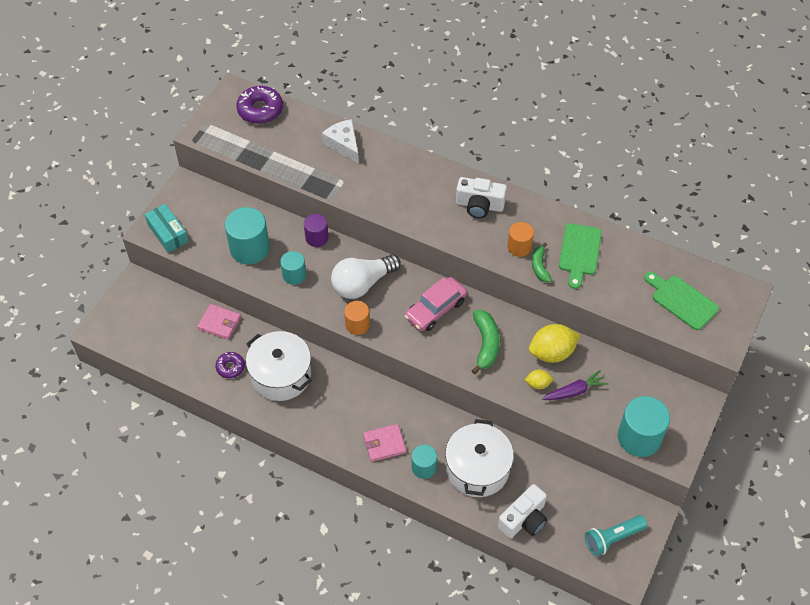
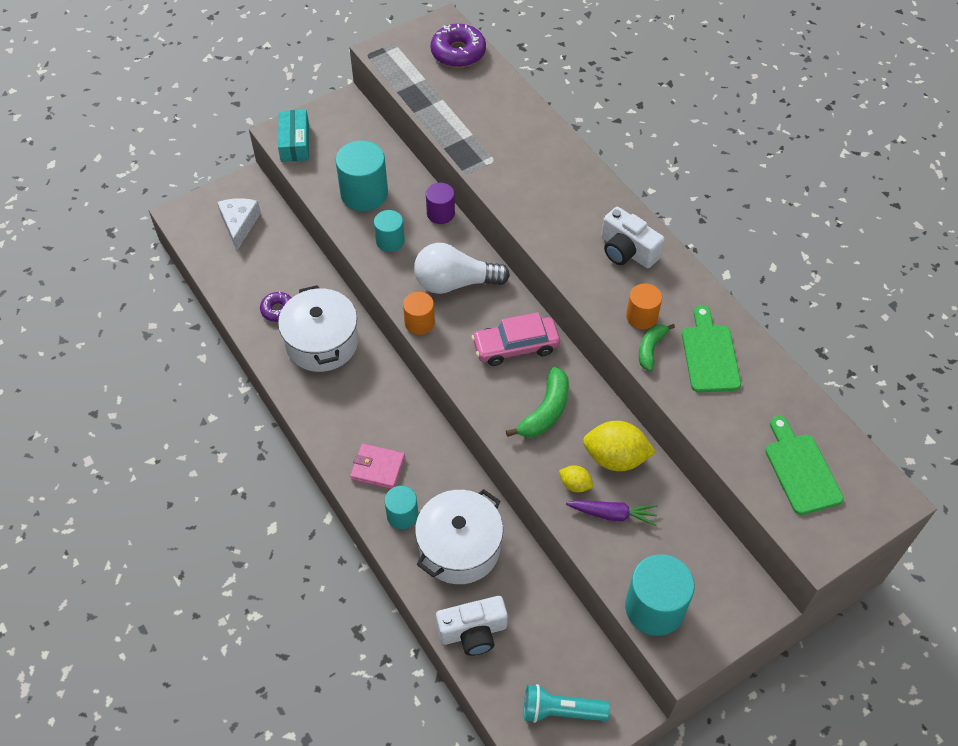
camera: 30 degrees right, 0 degrees up
(219, 323) = (298, 261): pink wallet -> none
(343, 144) = (521, 123): white cheese -> white cheese (239, 224)
(579, 252) = (710, 355): green cutting board -> green cutting board turned 135 degrees clockwise

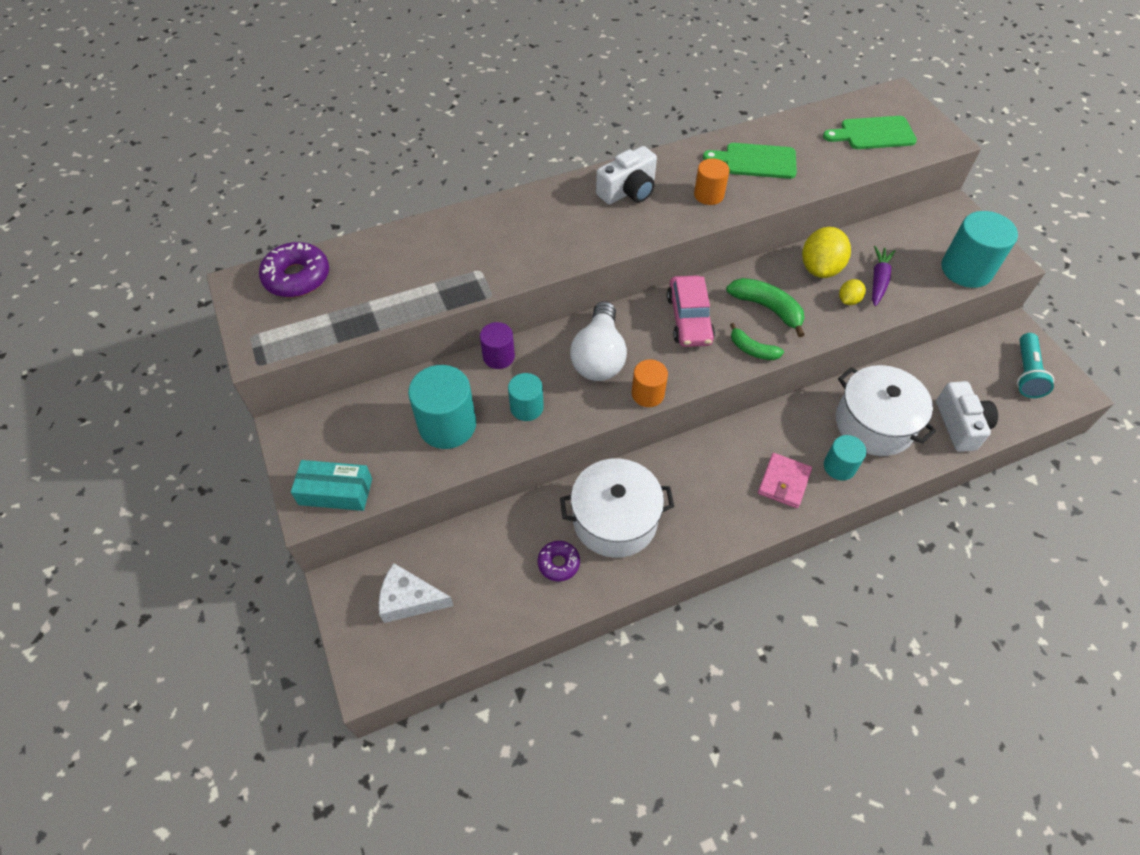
camera: 80 degrees left, 0 degrees up
(650, 349) = (746, 195): green banana -> green banana (752, 349)

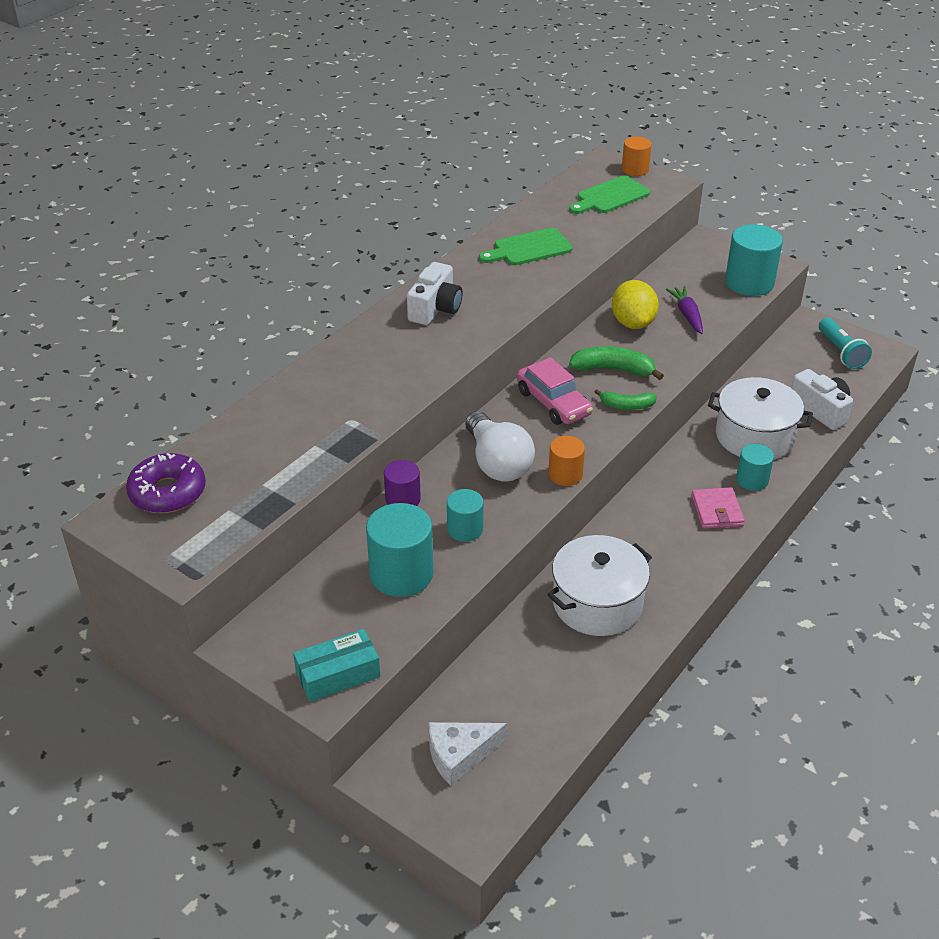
camera: 30 degrees left, 15 degrees down
(558, 563) = (575, 660): purple donut -> none
(708, 195) = (510, 288): orange cylinder -> orange cylinder (635, 169)
(848, 300) = (675, 339): yellow lemon -> none

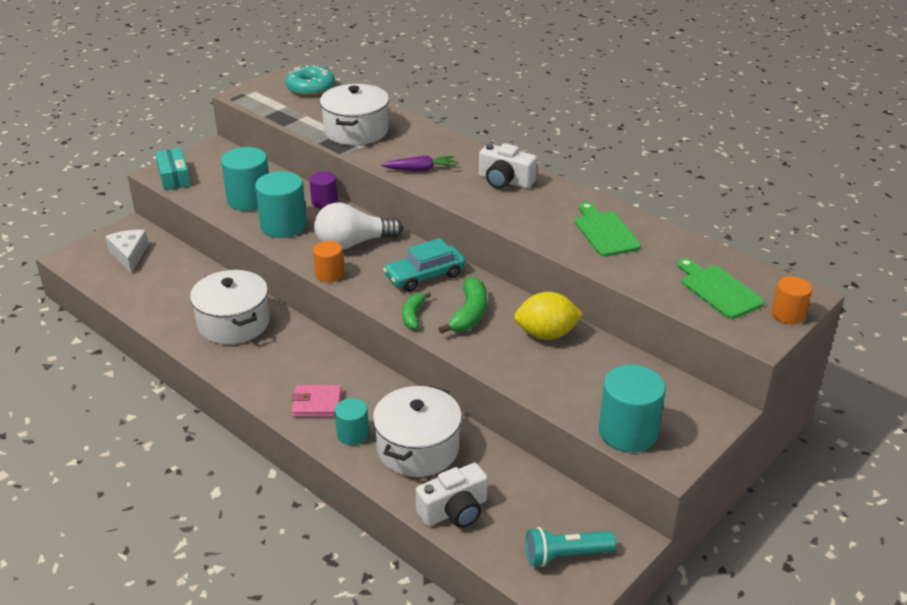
camera: 95 degrees right, 5 degrees down
(168, 492) = (310, 88): purple donut -> turquoise donut
(312, 431) = (356, 131): none -> white pot
(465, 529) = (283, 226): turquoise cylinder -> turquoise cylinder, size x1.70
(553, 403) = (425, 276): pink car -> turquoise car
(687, 315) = (560, 373): purple carrot -> purple carrot (420, 169)

